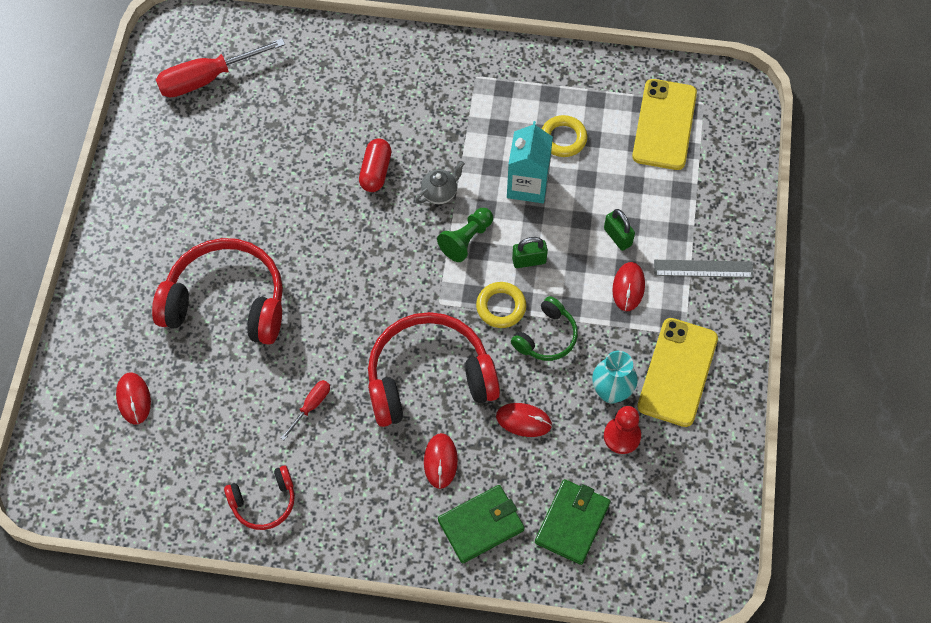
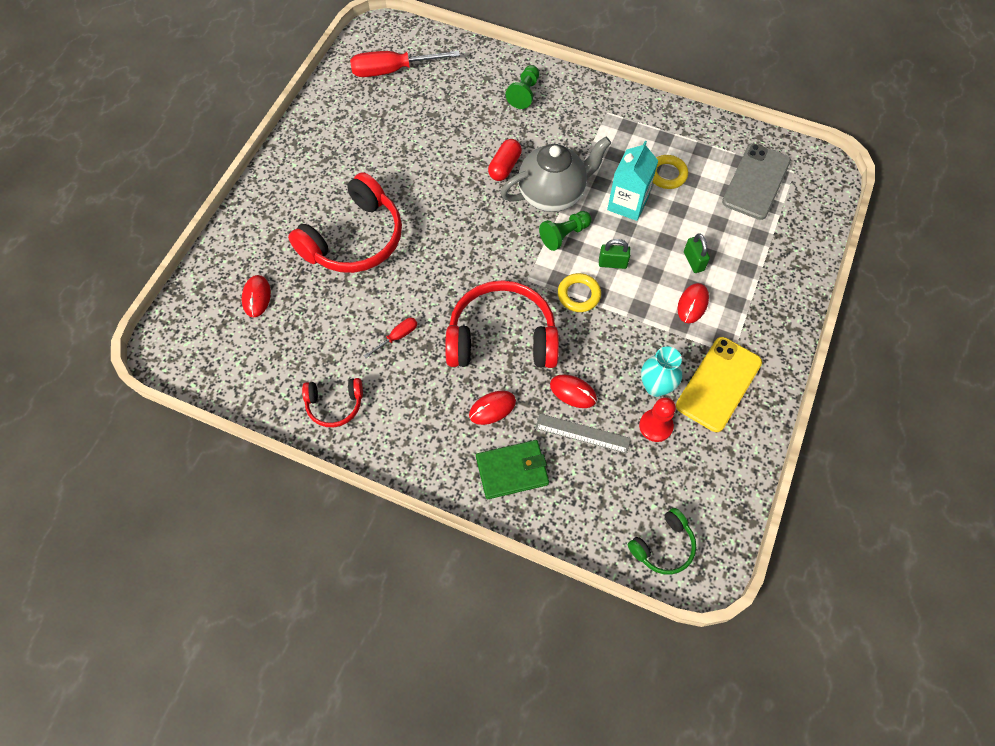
camera: 15 degrees right, 0 degrees up
(227, 301) = (355, 239): red headphones -> red headphones turned 105 degrees clockwise
(373, 73) = (524, 93): none -> green pawn
(440, 193) = (552, 194): grey teapot -> grey teapot, size x2.21
(440, 461) = (492, 408): red mouse -> red mouse turned 45 degrees clockwise
(546, 337) = (611, 328): green headphones -> green headphones (663, 546)
(572, 523) = (592, 489): green wallet -> none
(664, 125) = (756, 181): yellow phone -> grey phone
(703, 268) = (762, 303): grey ruler -> grey ruler (582, 433)

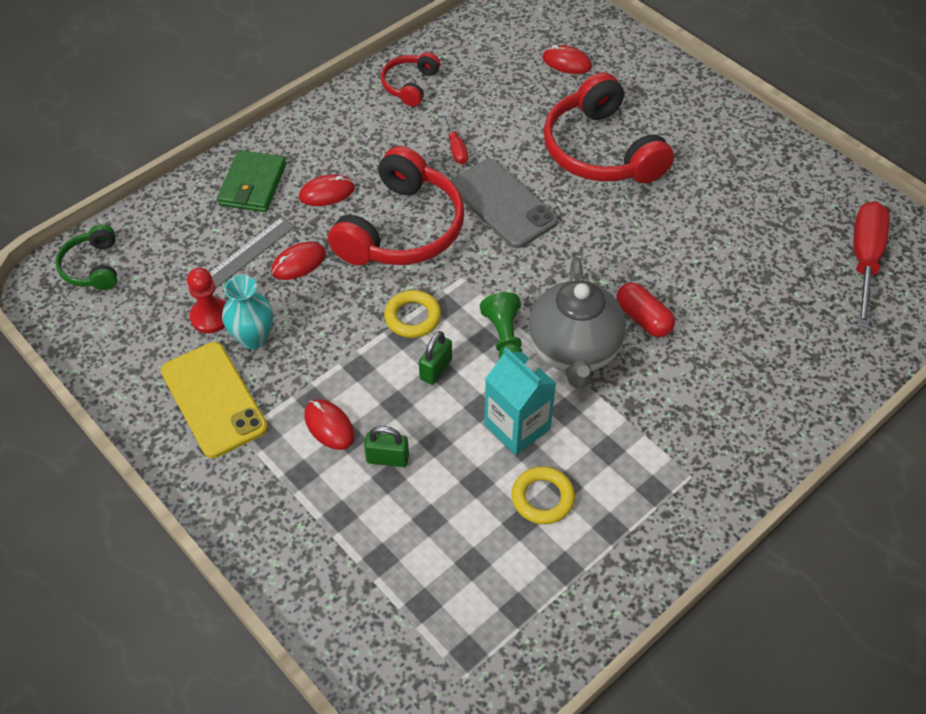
camera: 115 degrees right, 10 degrees down
(492, 408) = (327, 193): red mouse -> red mouse turned 75 degrees clockwise
(524, 93) = (768, 389): green pawn -> none
(756, 181) = (472, 611): grey phone -> grey phone (502, 204)

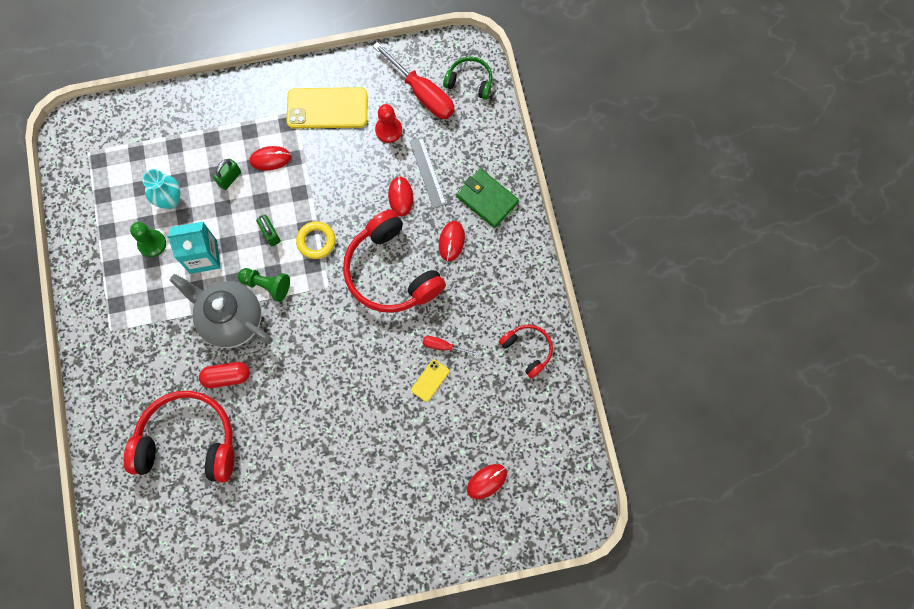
camera: 120 degrees right, 20 degrees up
(253, 338) = (357, 146): turquoise vase -> turquoise vase (170, 200)
(501, 143) = (430, 380): none -> yellow phone
(502, 204) = (373, 348): grey phone -> none
(542, 498) = (152, 244): yellow ring -> green pawn
(601, 150) = (381, 446): red headphones -> red headphones (188, 441)
(864, 260) = (175, 558): red screwdriver -> red screwdriver (422, 93)

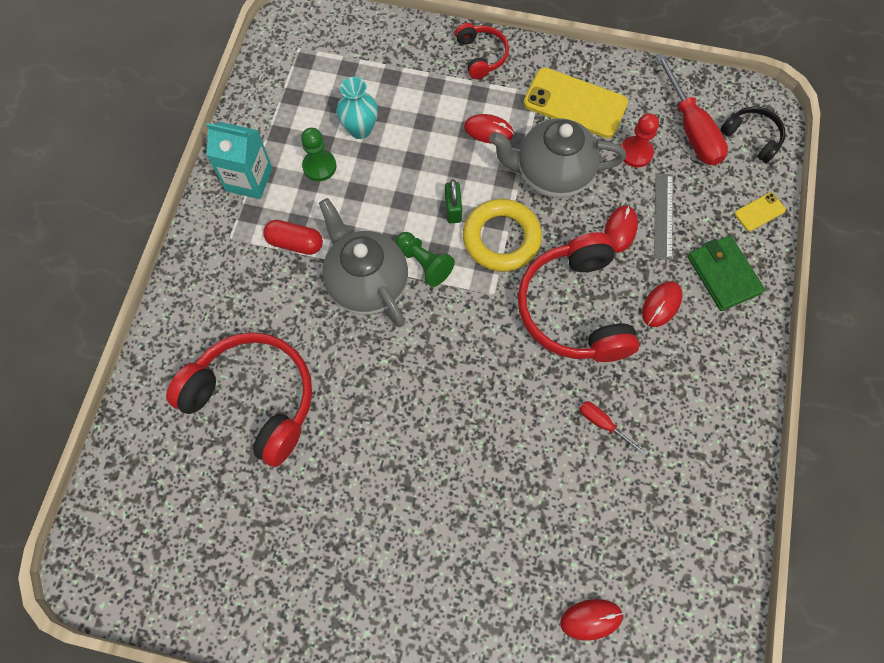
camera: 25 degrees right, 5 degrees down
(203, 256) = (368, 202): turquoise carton -> turquoise carton (249, 179)
(226, 377) = (332, 345): red capsule -> red capsule (295, 243)
(229, 178) = (434, 133): green padlock -> none
(316, 241) = (501, 238): yellow ring -> yellow ring, size x1.60
(333, 175) = (552, 175): none -> grey teapot
(430, 380) = (569, 457): yellow phone -> yellow phone (759, 212)
(469, 81) = (752, 137): green headphones -> black headphones
(527, 350) = (707, 475): red headphones -> red headphones (481, 55)

